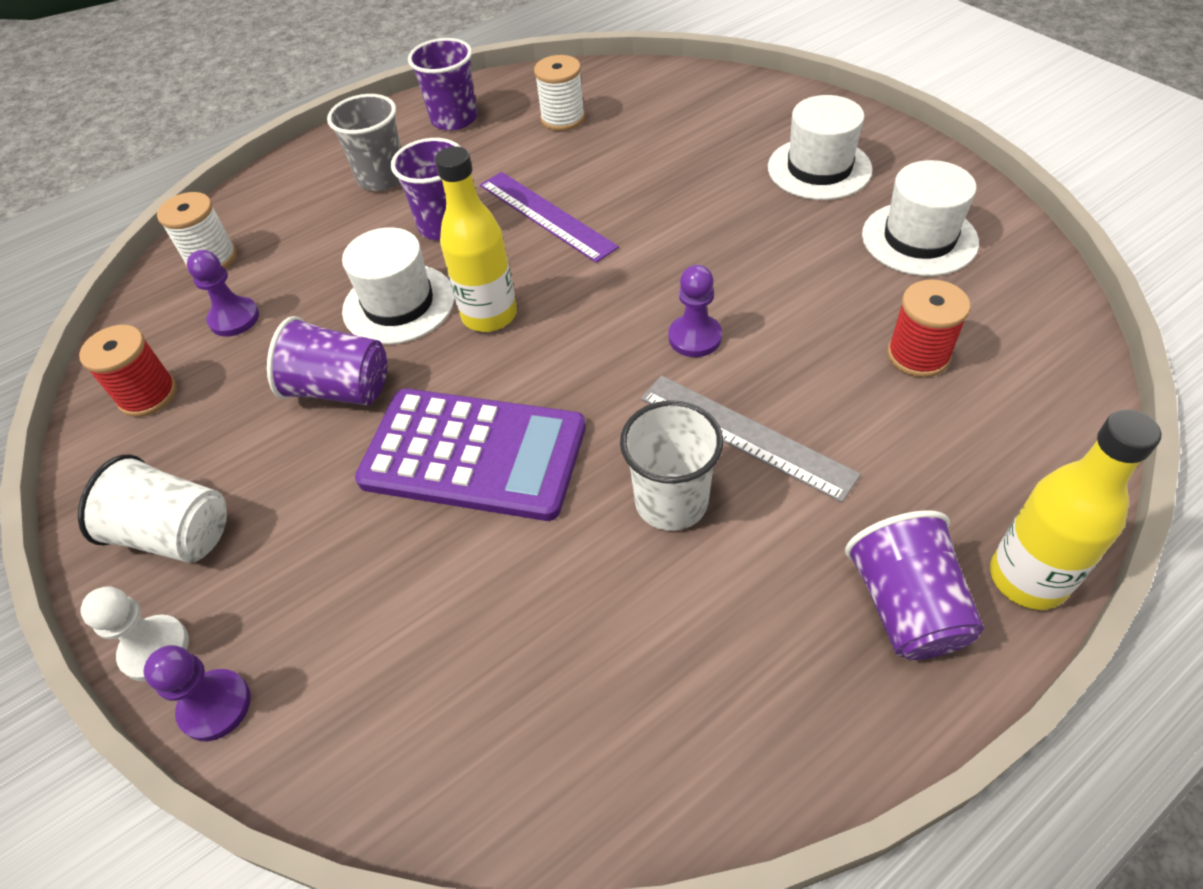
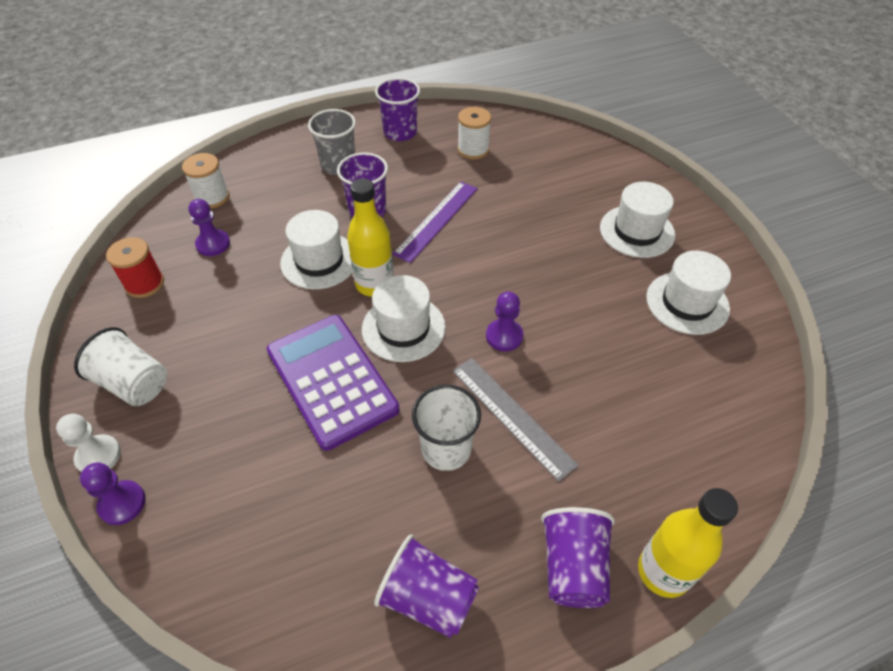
camera: 10 degrees right, 0 degrees up
(340, 389) = (263, 312): purple cup -> purple cup (428, 598)
(473, 454) = (331, 380): purple calculator -> purple calculator turned 150 degrees counterclockwise
(546, 215) = (436, 220): purple ruler -> purple ruler turned 60 degrees clockwise
(551, 361) = (403, 328): none -> white hat
(918, 355) = (652, 390): red spool -> none

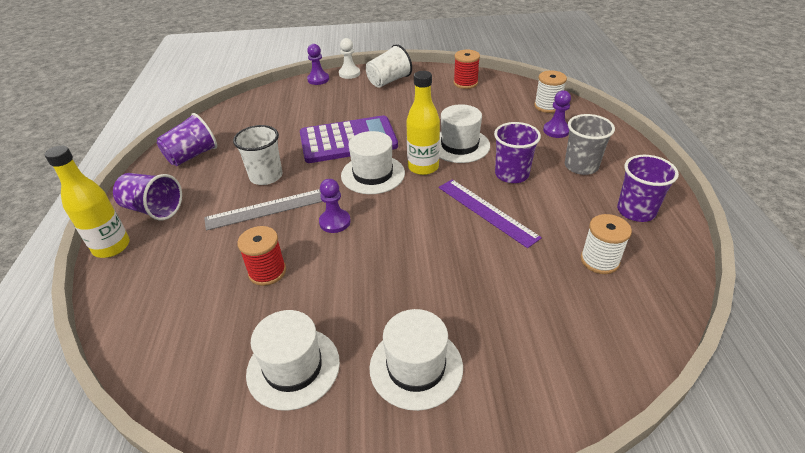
camera: 110 degrees right, 10 degrees down
(213, 244) = (494, 105): purple pawn -> purple pawn (556, 130)
(604, 367) = (267, 272): none -> red spool

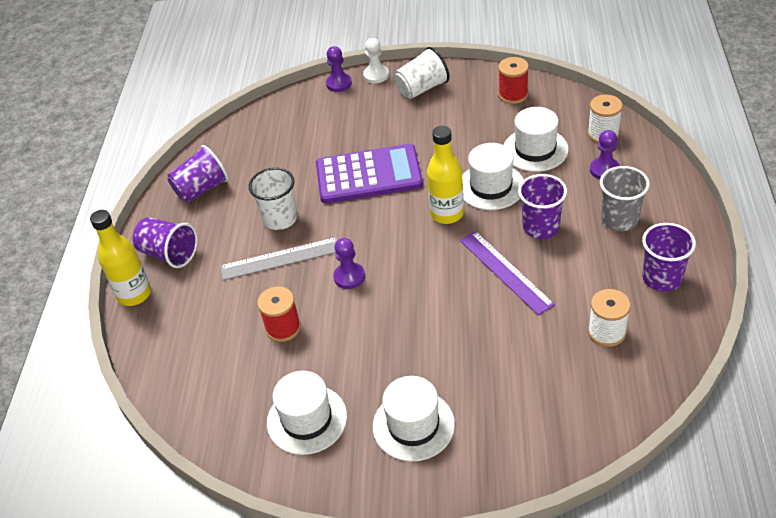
camera: 10 degrees right, 5 degrees up
(373, 174) = (392, 221): white hat -> white hat (535, 149)

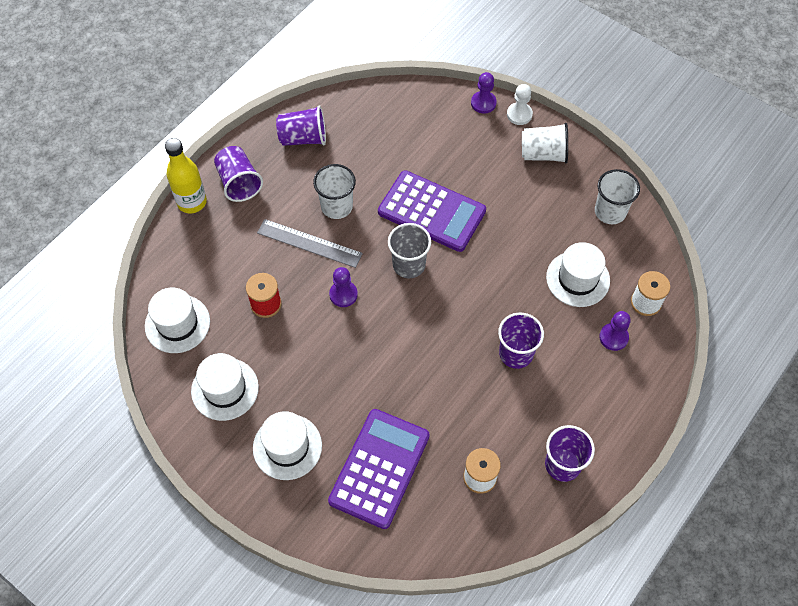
camera: 30 degrees right, 15 degrees up
(447, 214) = (458, 290): yellow bottle -> none
(491, 186) = (512, 289): white hat -> white hat (177, 324)
(505, 271) = (455, 372): purple ruler -> none
(513, 95) = (610, 212): red spool -> white cup
(514, 384) = (379, 468): none -> purple calculator
(619, 219) = (581, 391): grey cup -> grey cup (409, 265)

